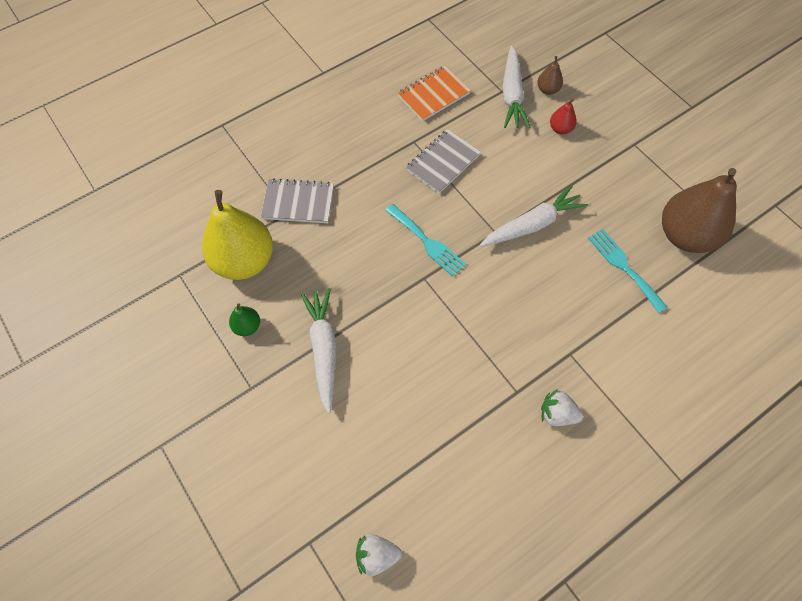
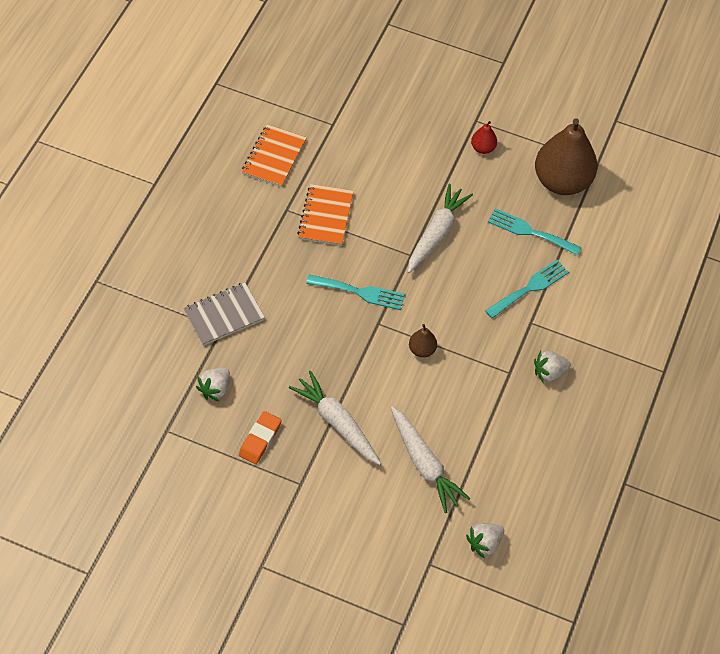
camera: 35 degrees left, 5 degrees down
(244, 261) = (215, 389): yellow pear -> white strawberry
(247, 326) = (260, 439): green pear -> orange eraser
(443, 162) = (325, 216): grey notebook -> orange notebook
(512, 95) = (344, 124): white carrot -> white carrot (424, 464)
(547, 90) = (372, 104): brown pear -> brown pear (422, 350)
(560, 129) = (406, 136): red pear -> red pear (483, 148)
(590, 320) = (530, 288): none -> turquoise fork

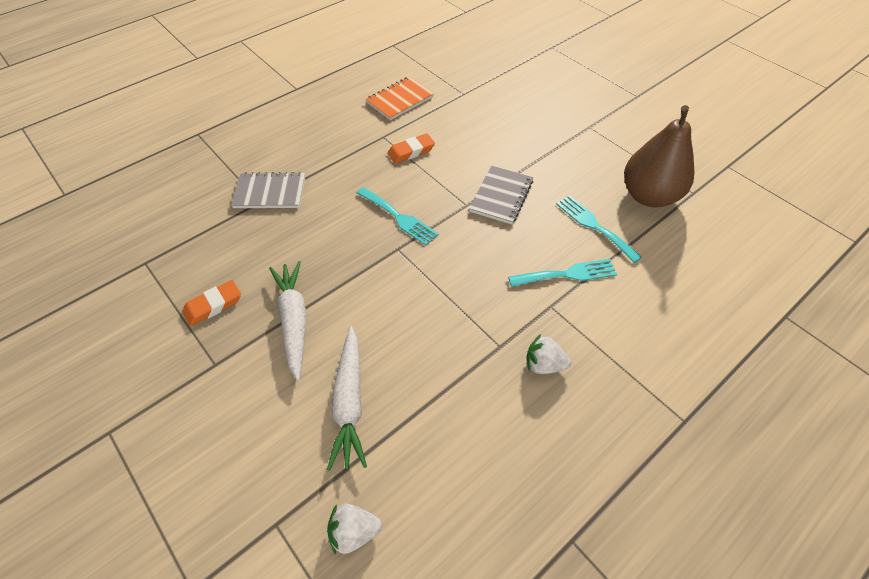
camera: 30 degrees right, 5 degrees down
(215, 389) = (213, 246): white strawberry -> none
(325, 216) = (411, 151): orange notebook -> orange eraser
(422, 350) = (423, 288): brown pear -> none
(436, 233) = (501, 196): white carrot -> grey notebook
(483, 148) = (584, 147): red pear -> none

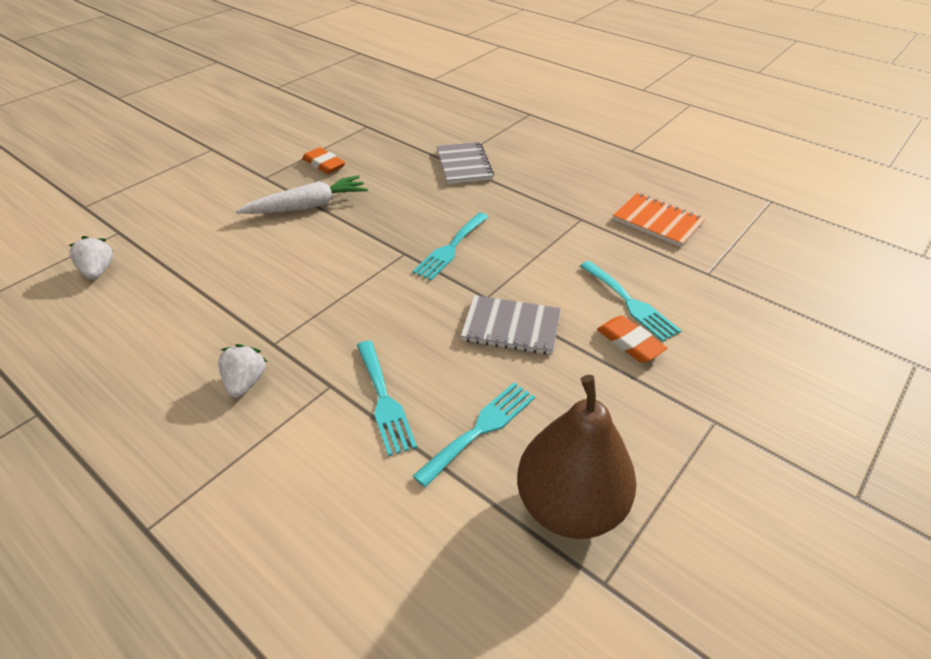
camera: 80 degrees right, 10 degrees down
(349, 402) = (218, 250): white carrot -> none
(411, 151) = (564, 243): orange eraser -> orange eraser (629, 343)
(486, 134) = (630, 303): none -> turquoise fork

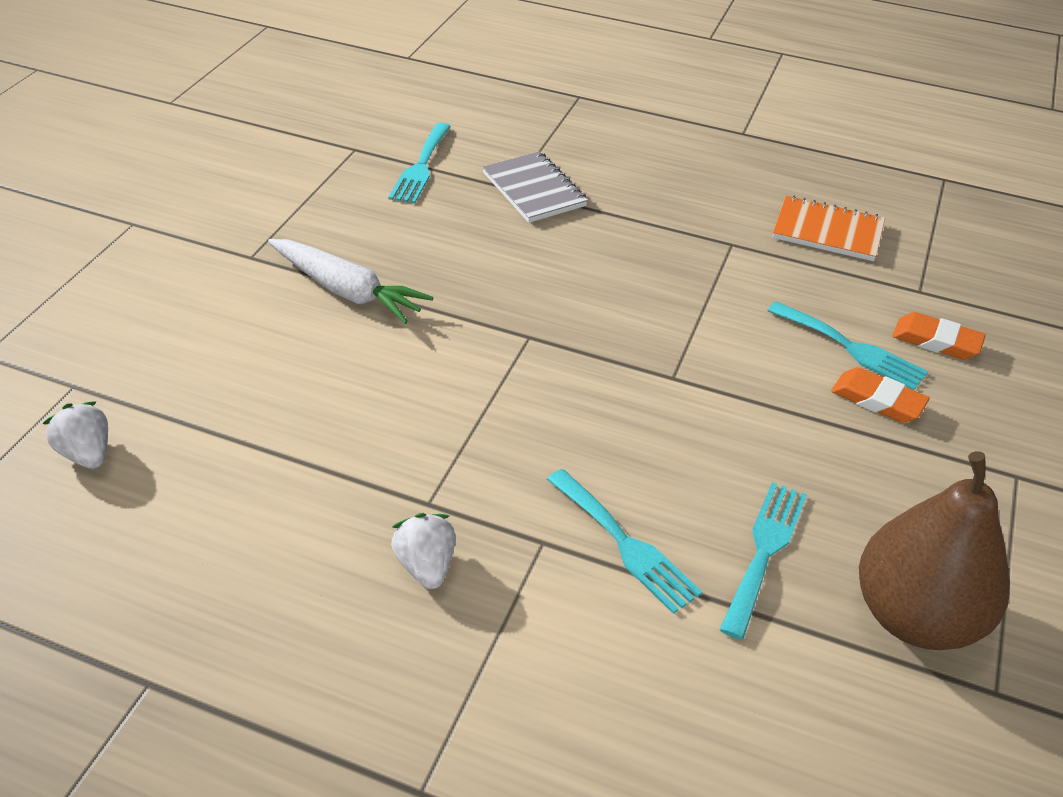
camera: 20 degrees left, 0 degrees up
(308, 206) = (347, 291): white carrot -> white carrot turned 75 degrees clockwise
(324, 164) = (329, 221): orange eraser -> orange eraser (936, 341)
(450, 248) = (588, 317): turquoise fork -> turquoise fork (421, 167)
(511, 327) = (727, 411): grey notebook -> none

